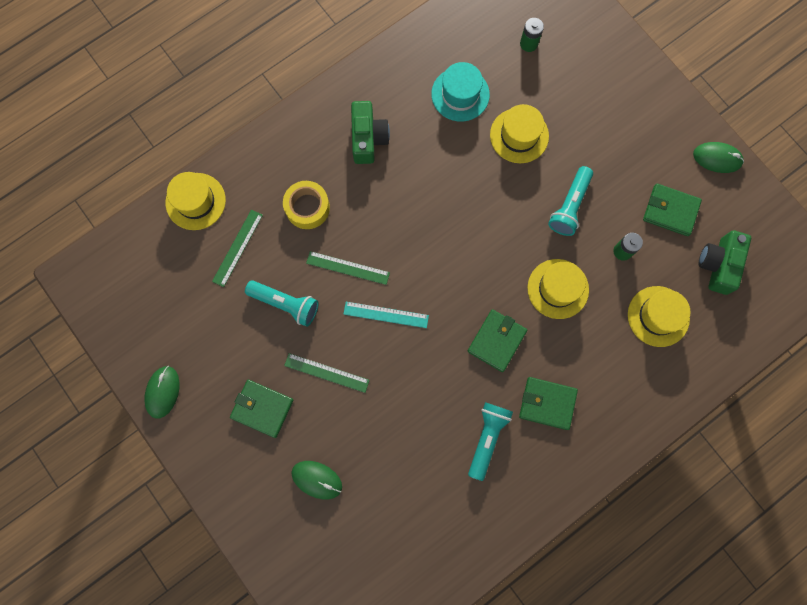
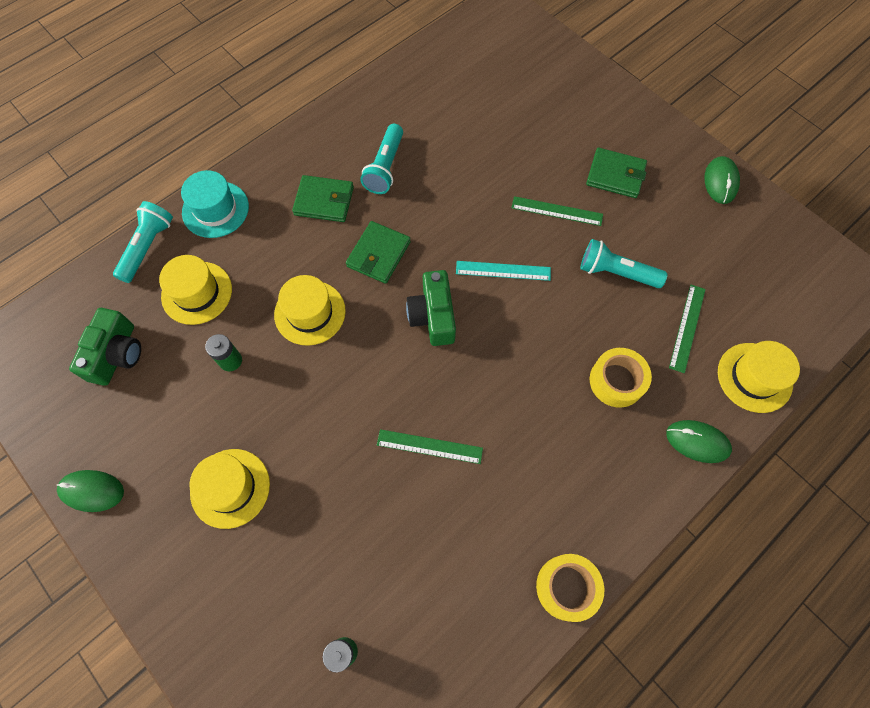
camera: 175 degrees right, 10 degrees down
(317, 480) = (548, 123): green mouse -> green mouse (697, 442)
(348, 268) = (554, 316): green ruler -> green ruler (429, 446)
(368, 138) = (558, 479): green camera -> green camera (433, 316)
(374, 68) = (567, 587): none -> yellow tape
(460, 94) = (440, 556): turquoise hat -> turquoise hat (215, 209)
(519, 135) = (357, 500): yellow hat -> yellow hat (230, 488)
(569, 206) = (292, 410): turquoise flashlight -> turquoise flashlight (148, 247)
(670, 211) = (165, 414): green wallet -> none

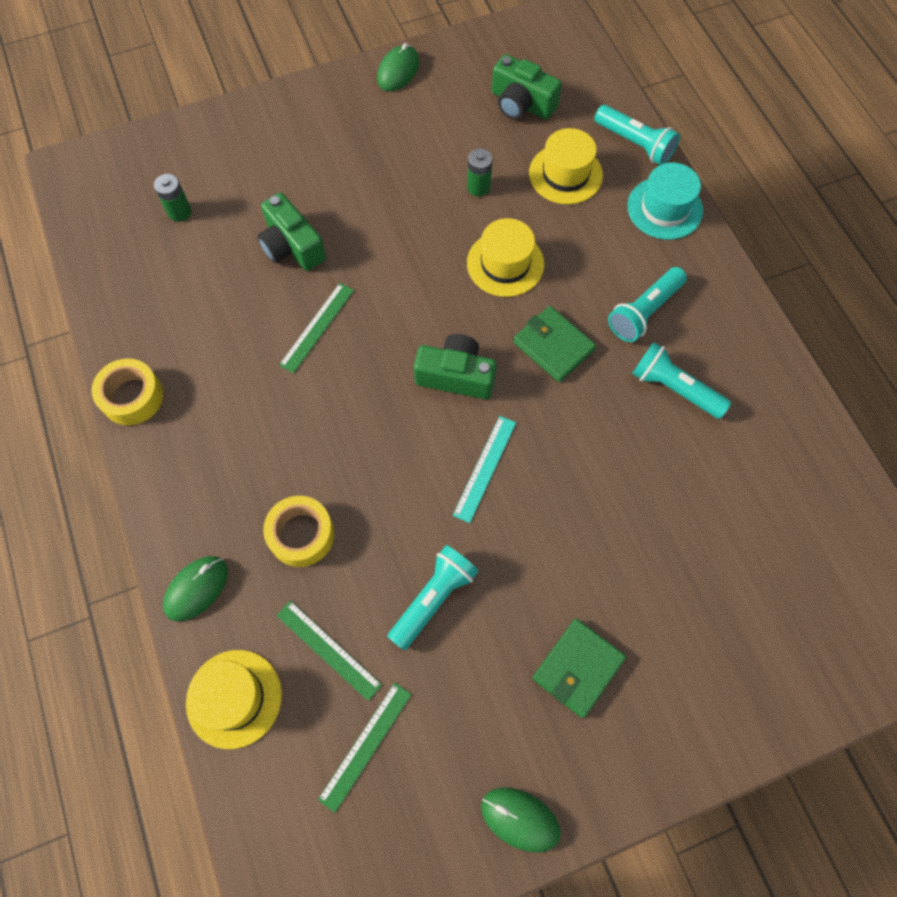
camera: 110 degrees right, 0 degrees up
(230, 488) = (354, 163): yellow hat -> none
(324, 201) = (644, 312): green wallet -> turquoise flashlight
(349, 508) = (292, 246): none -> green camera
(557, 211) = (546, 565): green ruler -> green ruler (365, 746)

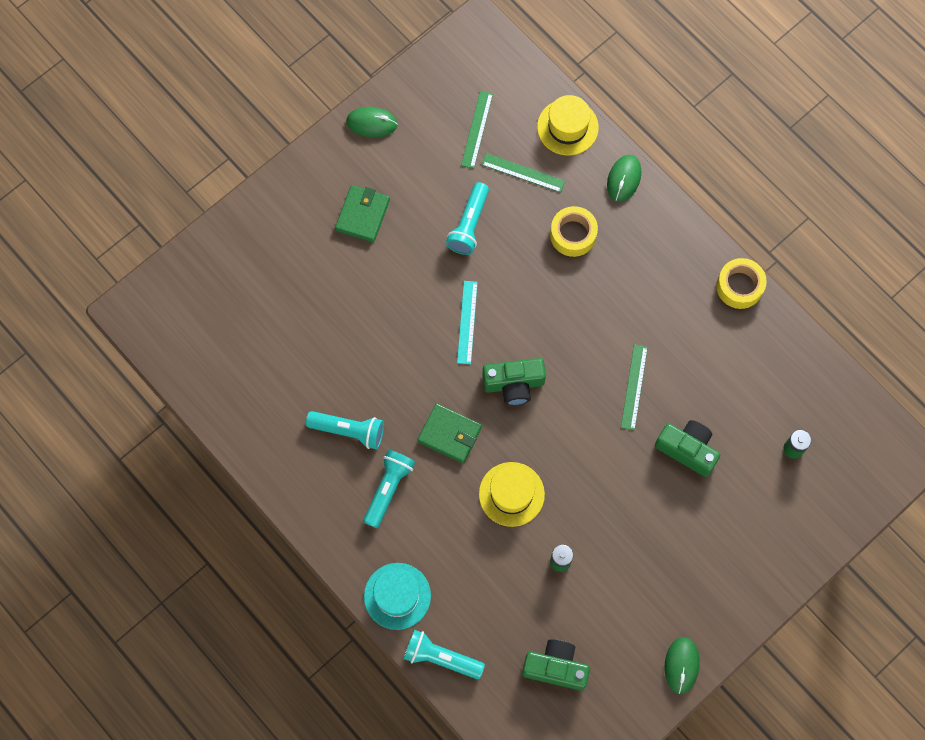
camera: 160 degrees right, 5 degrees up
(565, 174) = (491, 602): yellow hat -> none

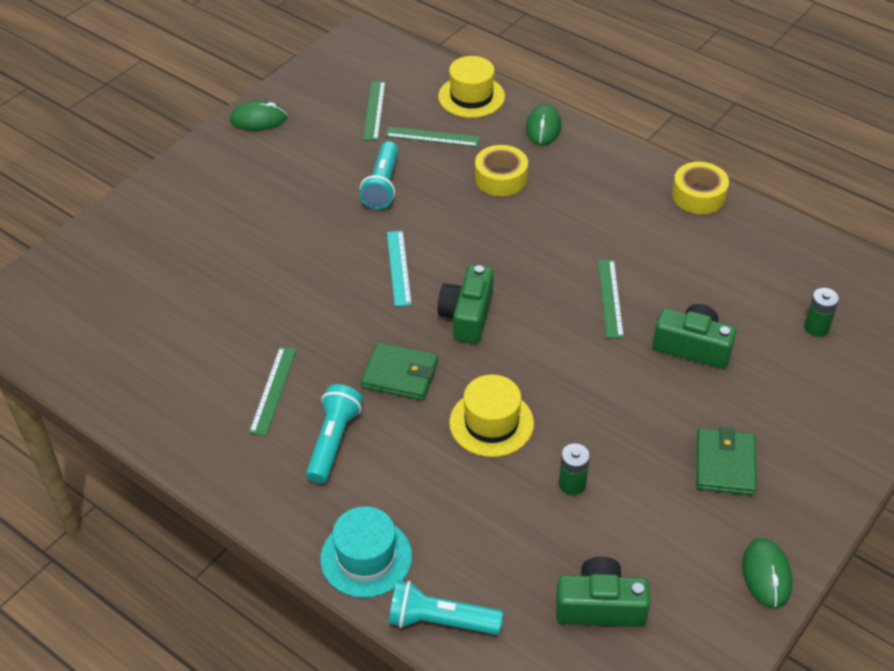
camera: 10 degrees left, 25 degrees down
(349, 431) = (273, 390): turquoise flashlight -> green ruler
(362, 215) = (260, 193): green wallet -> green wallet (725, 465)
(514, 384) = (467, 316): green camera -> green camera turned 120 degrees clockwise

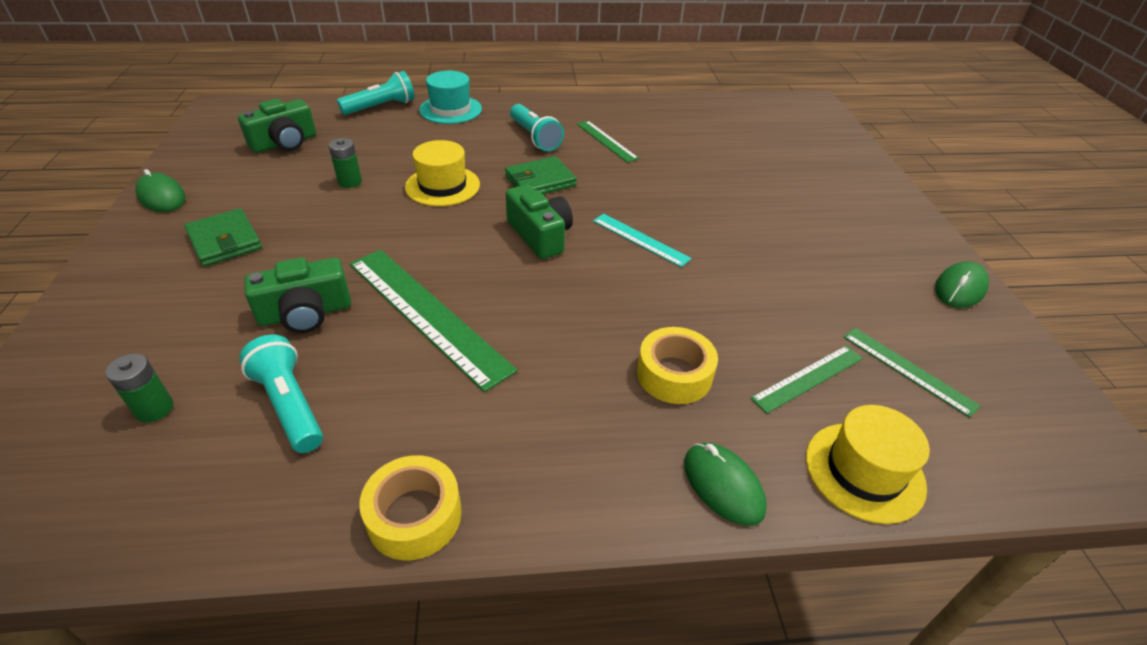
camera: 135 degrees right, 5 degrees down
(382, 185) = (761, 295): turquoise flashlight -> turquoise flashlight (290, 405)
(610, 298) = (427, 314): green ruler -> green ruler, size x1.87

